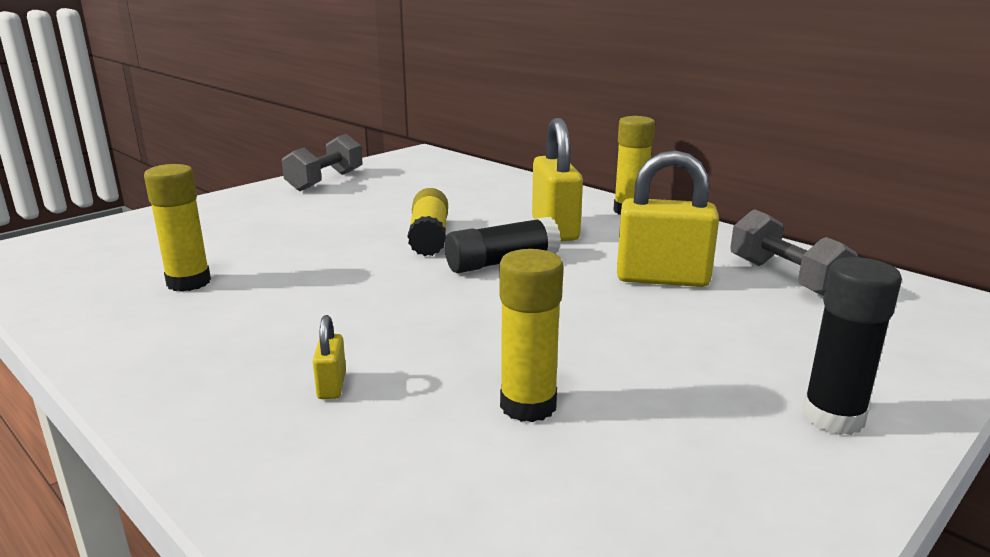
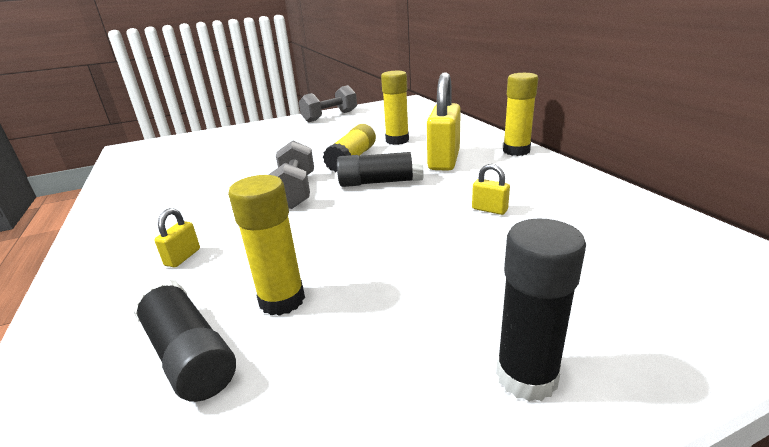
camera: 25 degrees right, 5 degrees up
(189, 282) = (188, 175): yellow glue stick -> yellow glue stick (397, 140)
(478, 477) = (188, 353): none -> black glue stick
(662, 278) = (489, 209): yellow padlock -> yellow padlock, size x0.45
(786, 278) = (604, 223): grey dumbbell -> grey dumbbell (295, 191)

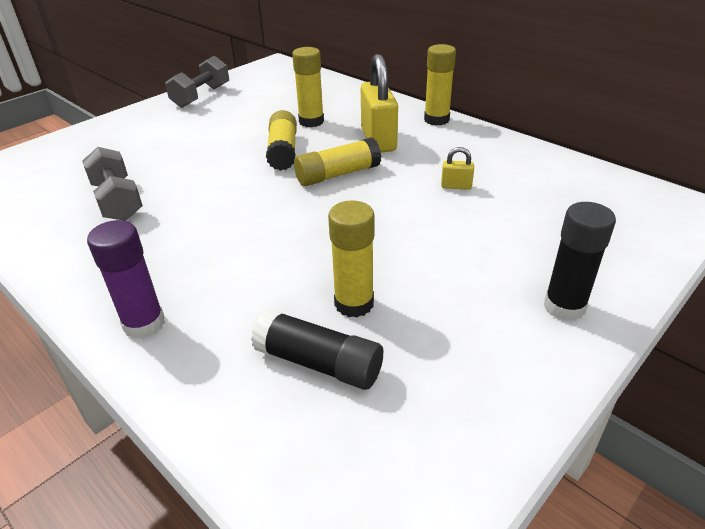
camera: 25 degrees left, 10 degrees up
(102, 270) = (144, 324): none -> purple glue stick
(183, 257) = (216, 291): yellow padlock -> none
(295, 191) = (259, 200): grey dumbbell -> grey dumbbell (117, 201)
(380, 182) = (337, 174): black glue stick -> yellow glue stick

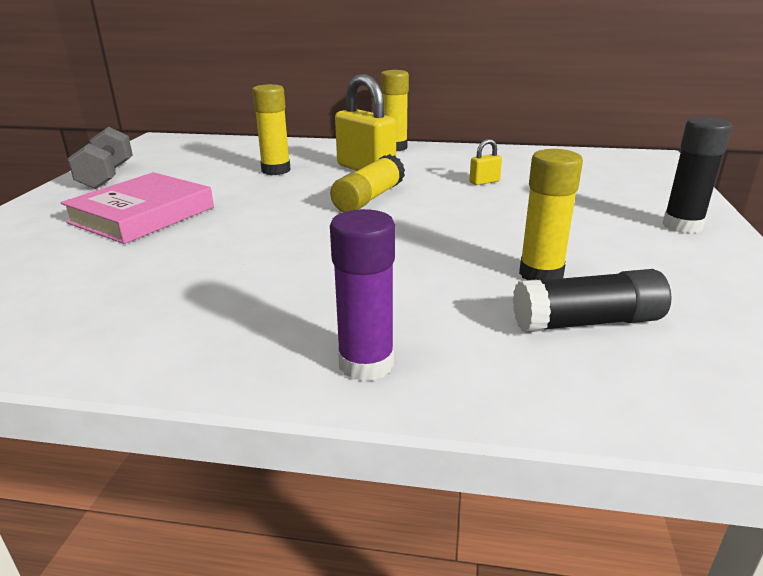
camera: 35 degrees left, 10 degrees down
(117, 201) = (141, 279): grey dumbbell -> none
(179, 142) = (142, 215): none -> pink book
(283, 151) = (283, 195): yellow glue stick -> none

